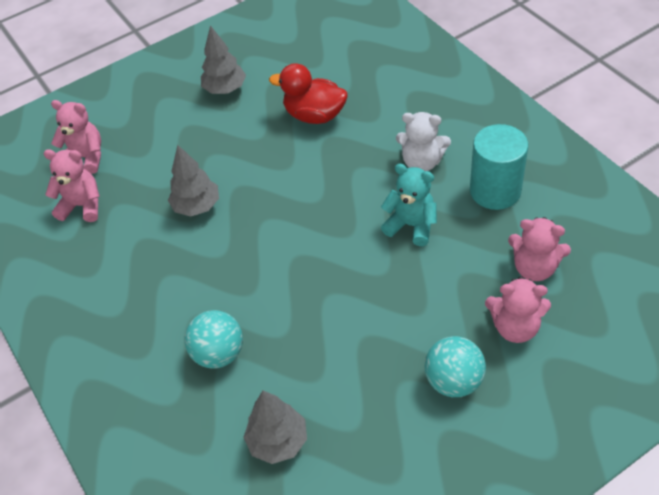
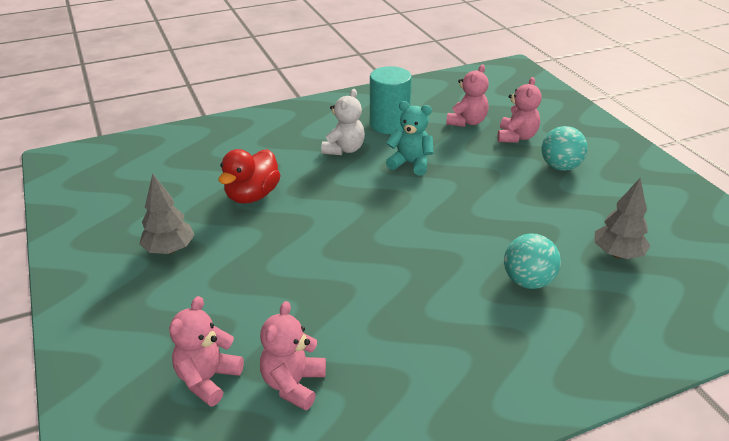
camera: 85 degrees left, 15 degrees down
(197, 206) = (337, 283): grey tree -> none
(411, 225) = (410, 163): turquoise teddy bear -> turquoise teddy bear turned 75 degrees clockwise

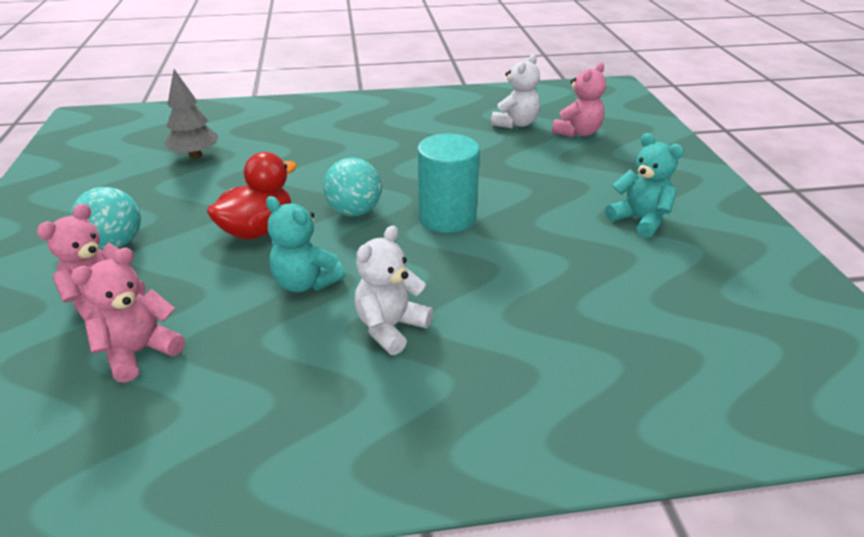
camera: 165 degrees left, 0 degrees up
(169, 249) = (639, 220): grey tree -> turquoise teddy bear
(252, 195) = (546, 269): red duck -> red duck (258, 230)
(293, 384) = (515, 123): pink teddy bear -> white teddy bear
(389, 124) = (279, 373): turquoise cylinder -> turquoise cylinder (447, 217)
(528, 281) = (297, 149): turquoise ball -> turquoise ball (354, 211)

